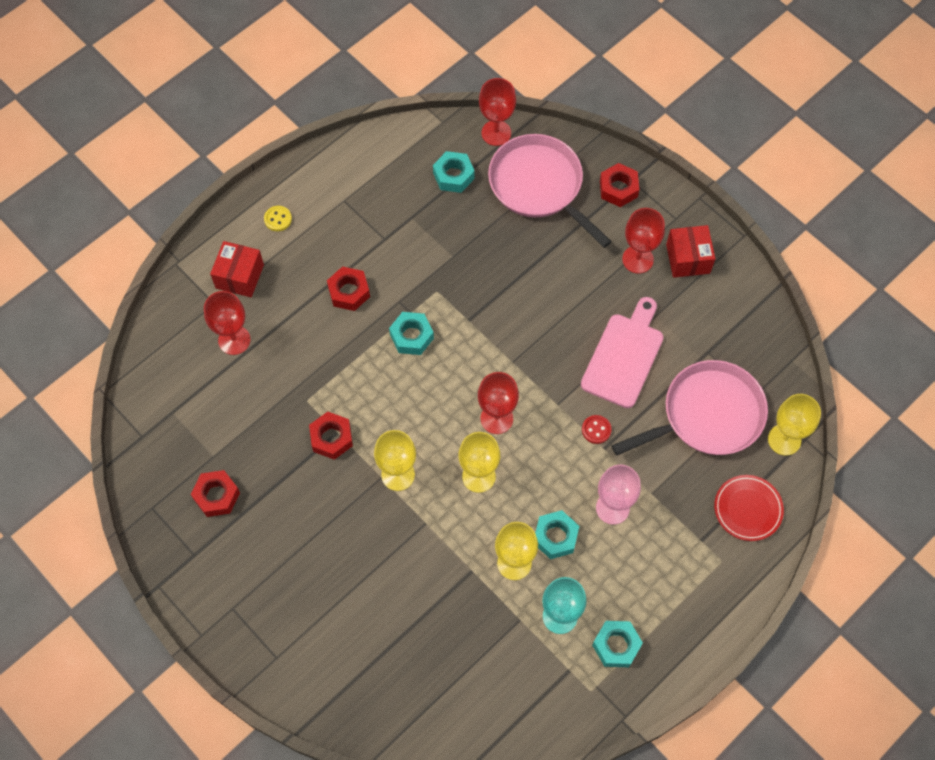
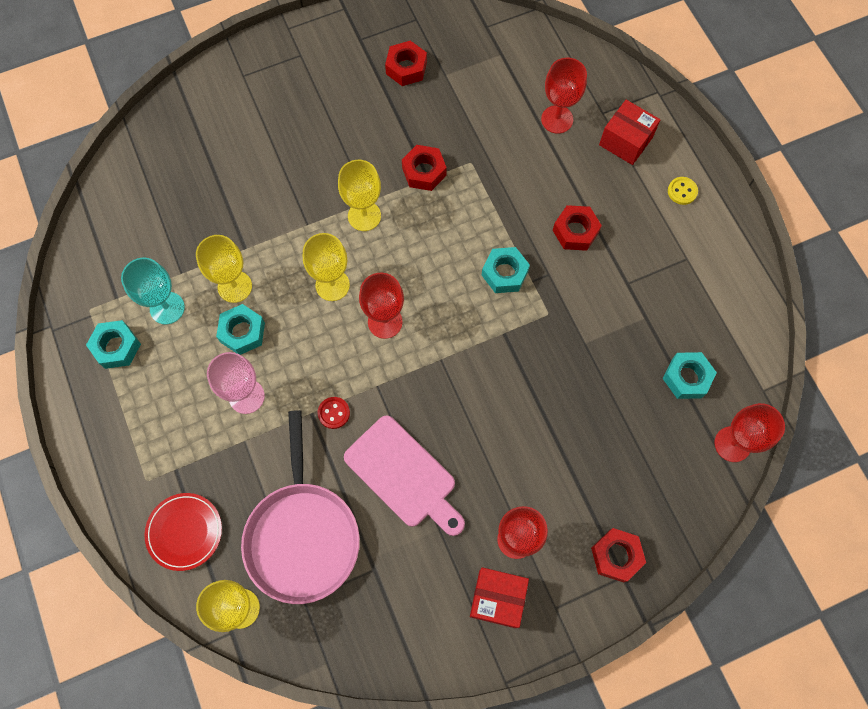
camera: 110 degrees right, 5 degrees up
(539, 185) = (647, 466): pink pan -> none

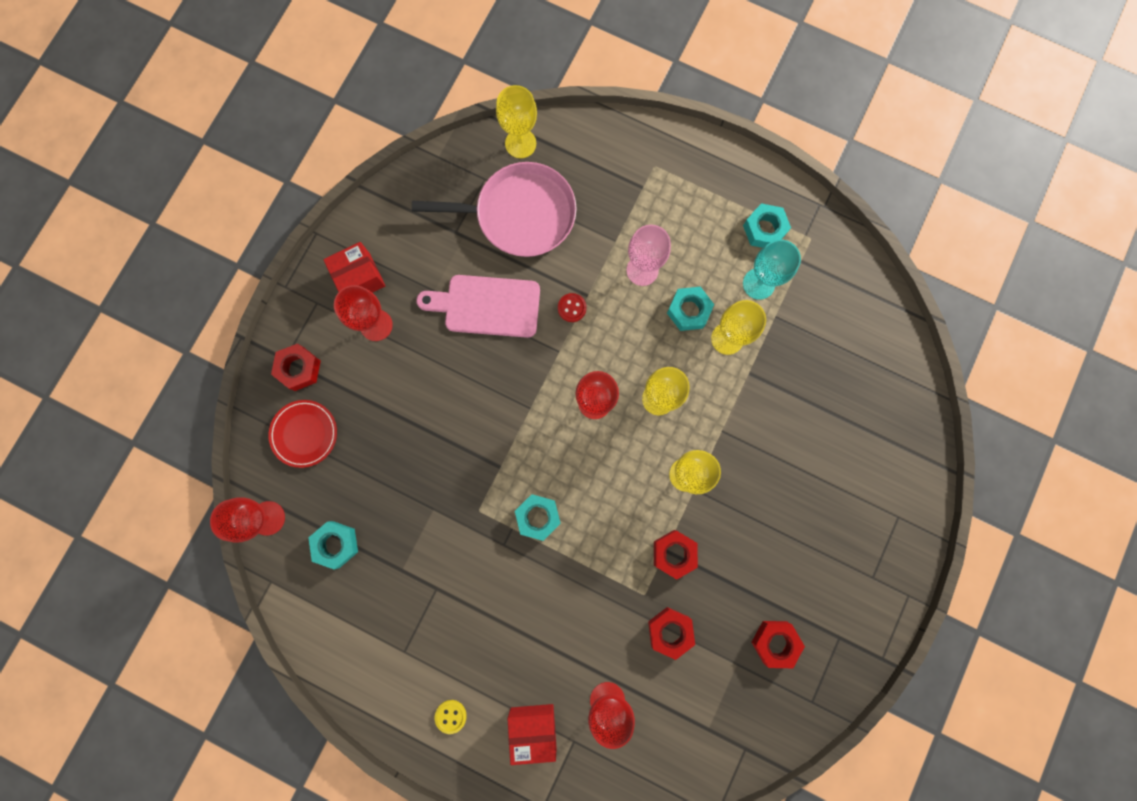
camera: 140 degrees right, 10 degrees up
(184, 532) = (598, 157): red plate -> red plate (304, 434)
(302, 536) = (520, 214): pink pan -> pink pan turned 135 degrees clockwise
(575, 231) = (511, 601): red nut -> red nut (670, 631)

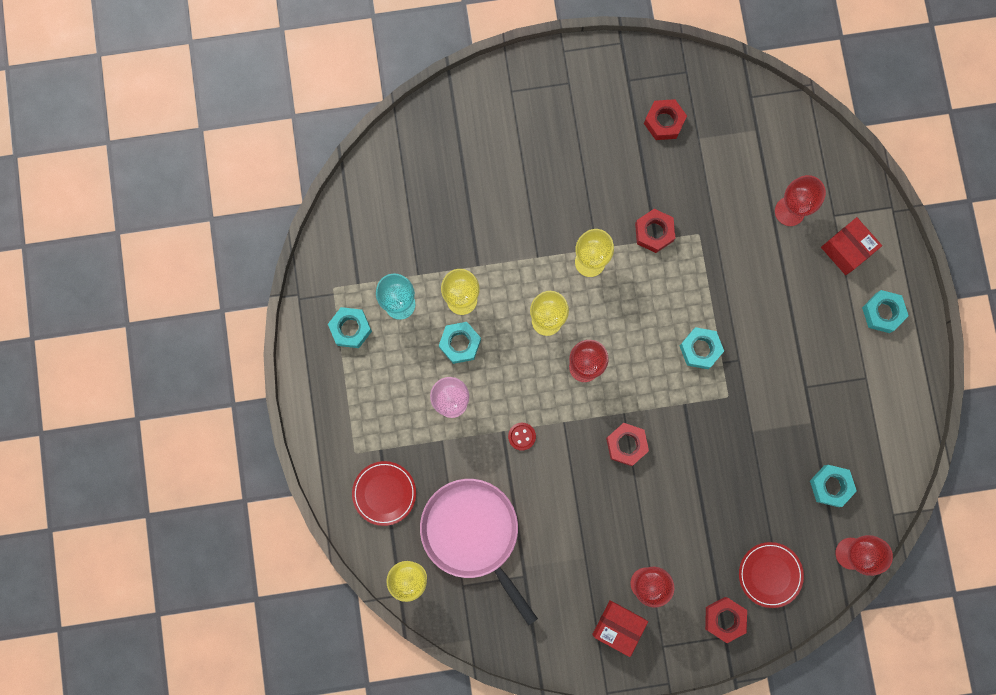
camera: 125 degrees left, 0 degrees up
(450, 716) = (882, 313): yellow button -> turquoise nut
(487, 306) = (567, 505): pink cutting board -> none
(604, 167) = (384, 493): none -> red plate
(670, 631) = (710, 199): red nut -> red nut (626, 444)

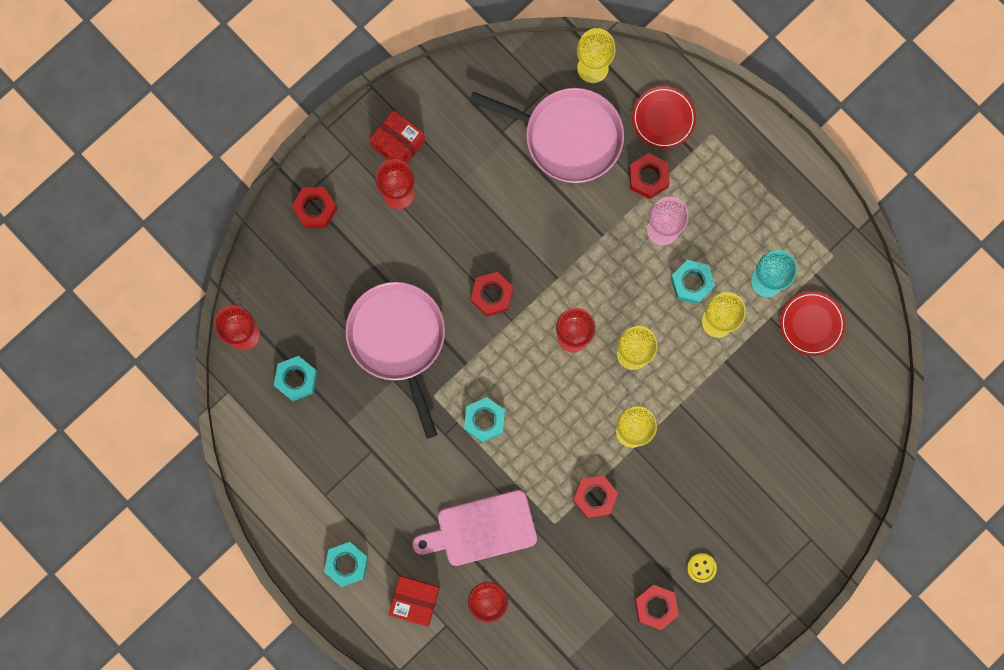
camera: 145 degrees right, 0 degrees up
(350, 329) = (792, 232): turquoise nut -> none
(432, 452) = (648, 178): none -> red nut
(522, 436) = (584, 242): red button -> none
(609, 126) = (701, 568): none -> yellow button
(618, 626) = (398, 144): red box -> red box turned 45 degrees clockwise
(726, 461) = (398, 339): none -> pink pan
(759, 268) = (481, 529): none -> pink cutting board
(770, 574) = (300, 270): red plate -> red plate (811, 324)

